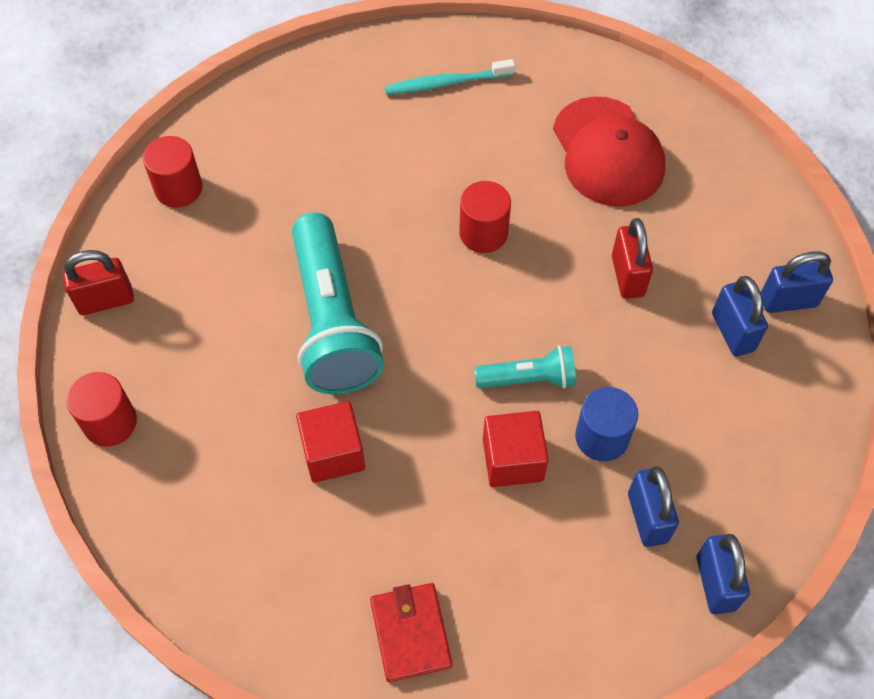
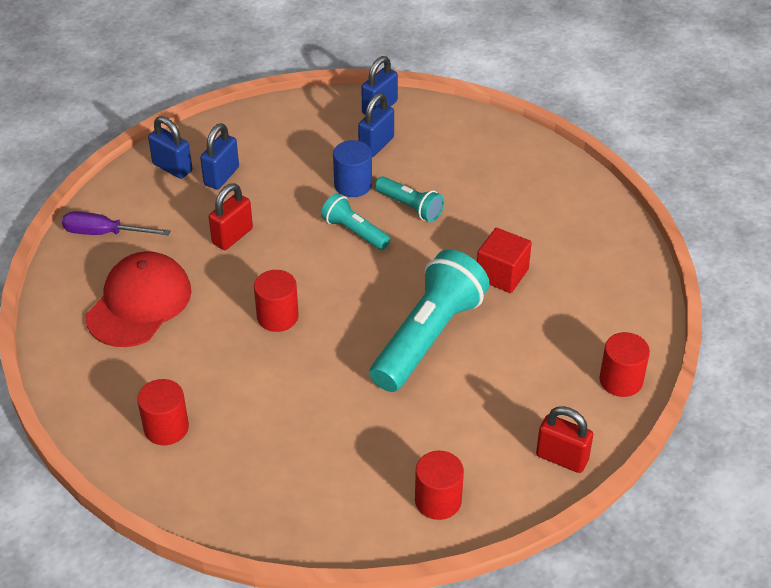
camera: 135 degrees left, 15 degrees down
(410, 633) = (544, 182): red wallet -> none
(446, 83) = (166, 428): turquoise toothbrush -> red cylinder
(513, 460) = (410, 207): red cube -> turquoise flashlight
(733, 186) = (104, 233): none -> purple screwdriver

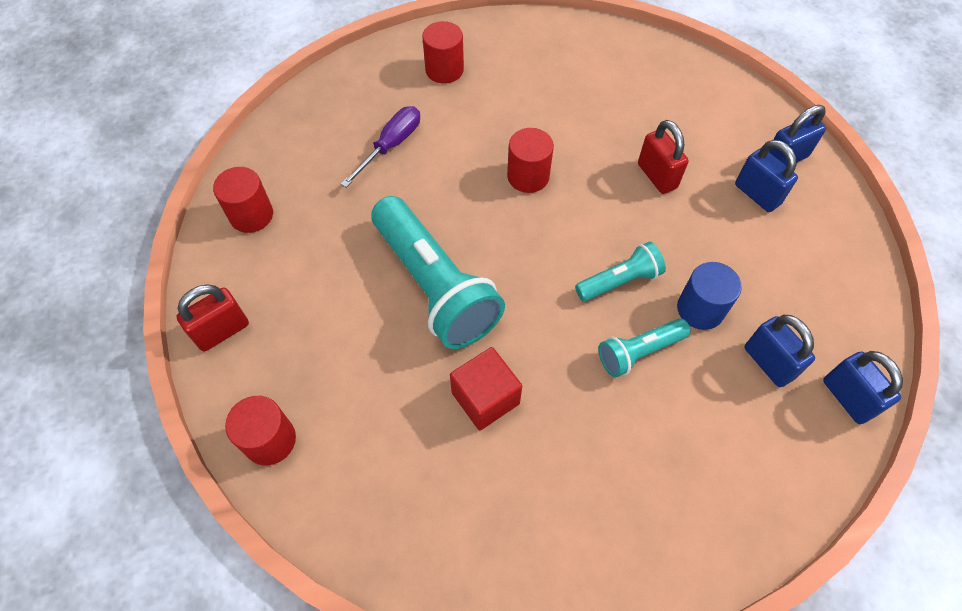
camera: 115 degrees right, 15 degrees up
(104, 233) = (701, 86): purple screwdriver -> purple screwdriver (391, 146)
(139, 303) = (595, 87): red cap -> none

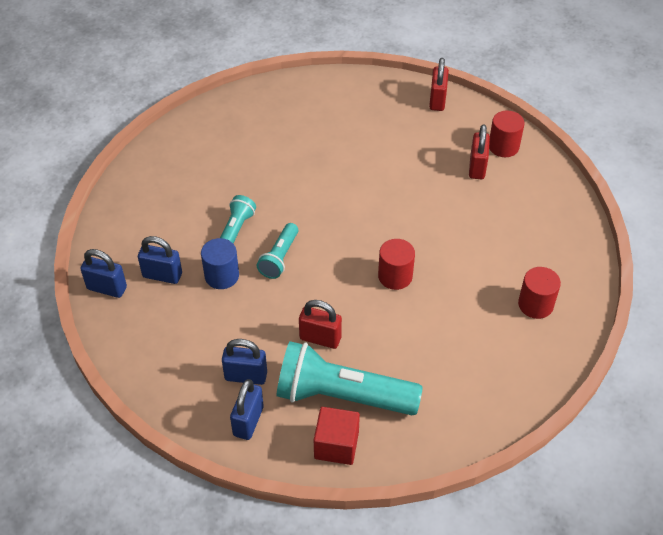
camera: 135 degrees right, 10 degrees down
(270, 440) = (360, 86): red cylinder -> none
(309, 215) = (477, 167): none -> red padlock
(391, 146) = (493, 232): purple screwdriver -> none
(435, 286) = (370, 185): turquoise flashlight -> turquoise flashlight (342, 396)
(485, 398) = (289, 161): red cube -> red cube (336, 445)

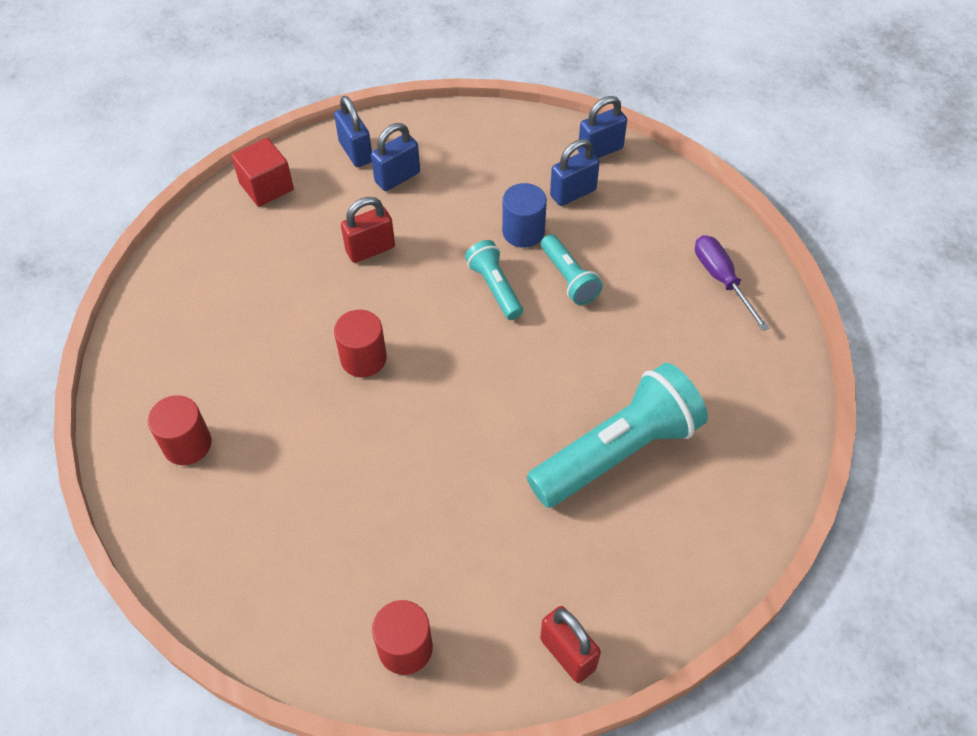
camera: 135 degrees right, 5 degrees up
(164, 170) = (721, 280): none -> purple screwdriver
(342, 396) = (300, 221): turquoise flashlight -> turquoise flashlight (618, 451)
(477, 167) = (408, 579): red padlock -> none

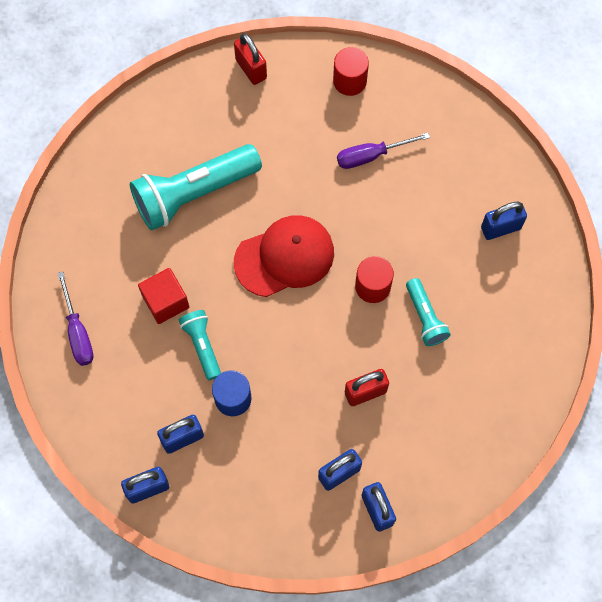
camera: 175 degrees left, 15 degrees up
(187, 444) = (500, 228): red cylinder -> blue padlock
(266, 186) = (459, 474): red cube -> red cube (165, 301)
(368, 528) = (371, 156): none -> purple screwdriver
(481, 382) = (284, 257): none -> red cap
(495, 287) = (264, 343): turquoise flashlight -> turquoise flashlight (425, 317)

